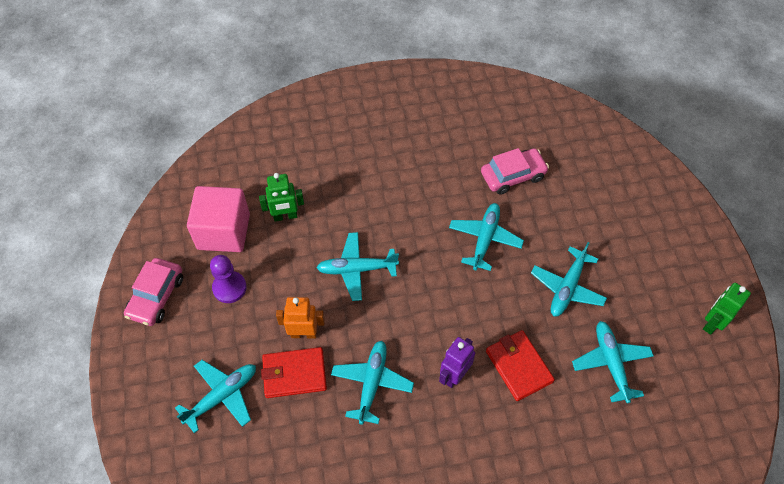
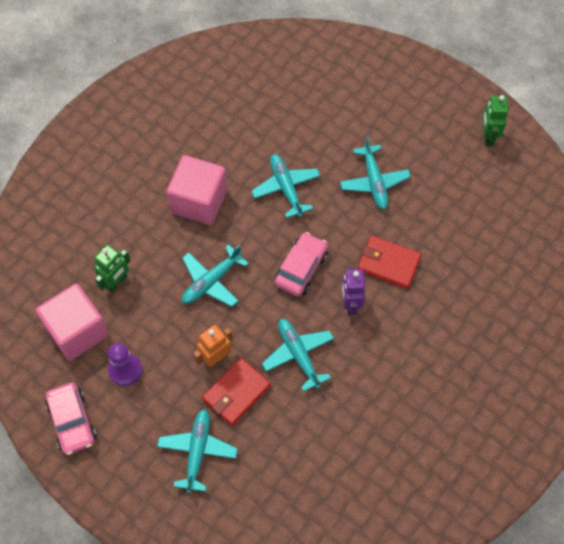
camera: 40 degrees left, 5 degrees up
(404, 200) = (199, 201): none -> pink cube
(513, 176) = (264, 123): pink car -> pink car (301, 268)
(611, 363) = (446, 214): turquoise plane -> none

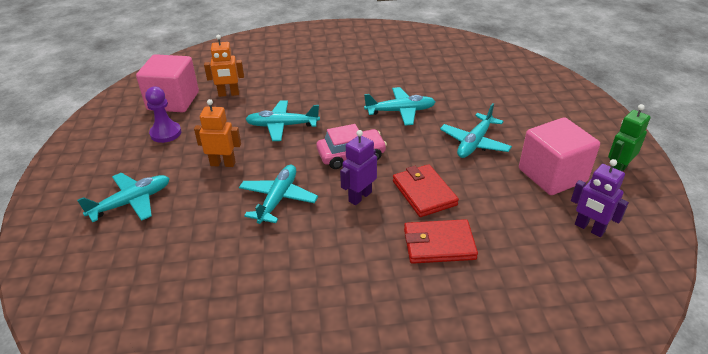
camera: 45 degrees right, 25 degrees down
(72, 421) = (99, 136): pink car -> none
(116, 282) = (229, 94): green robot -> orange robot
(199, 201) = (333, 88): pink cube -> pink cube (552, 175)
(236, 393) = (205, 190): red wallet -> red wallet (439, 244)
(286, 188) = (401, 111): turquoise plane -> turquoise plane turned 60 degrees clockwise
(512, 210) = (589, 228): none -> purple robot

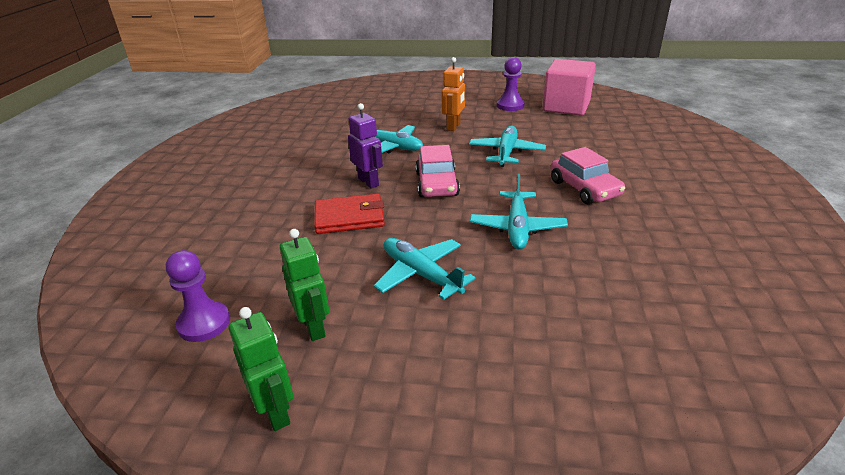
camera: 105 degrees right, 5 degrees down
(132, 202) = (422, 99): turquoise plane -> none
(229, 94) = (577, 129): orange robot -> none
(336, 88) = (584, 188): none -> pink car
(439, 244) = (275, 213): red wallet -> none
(552, 175) = (314, 327): pink cube -> green robot
(589, 228) = (204, 323): purple robot -> purple pawn

